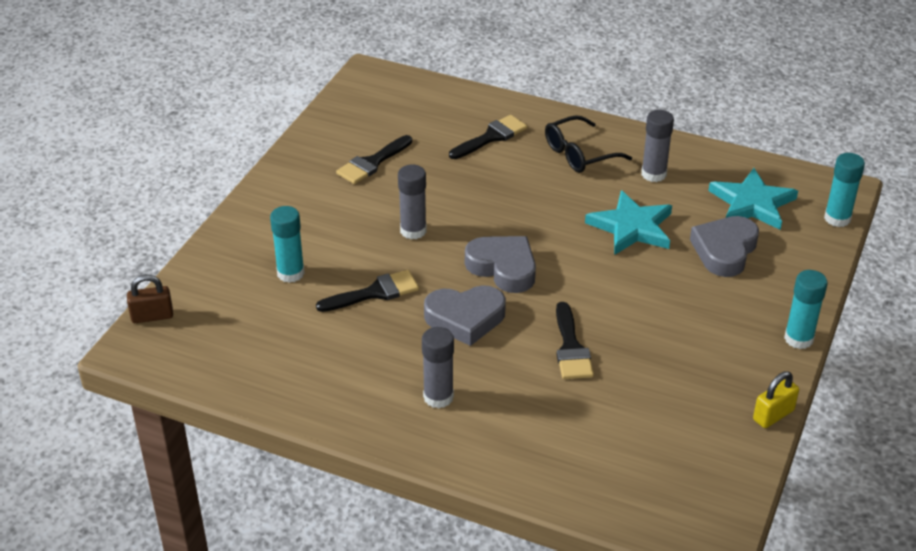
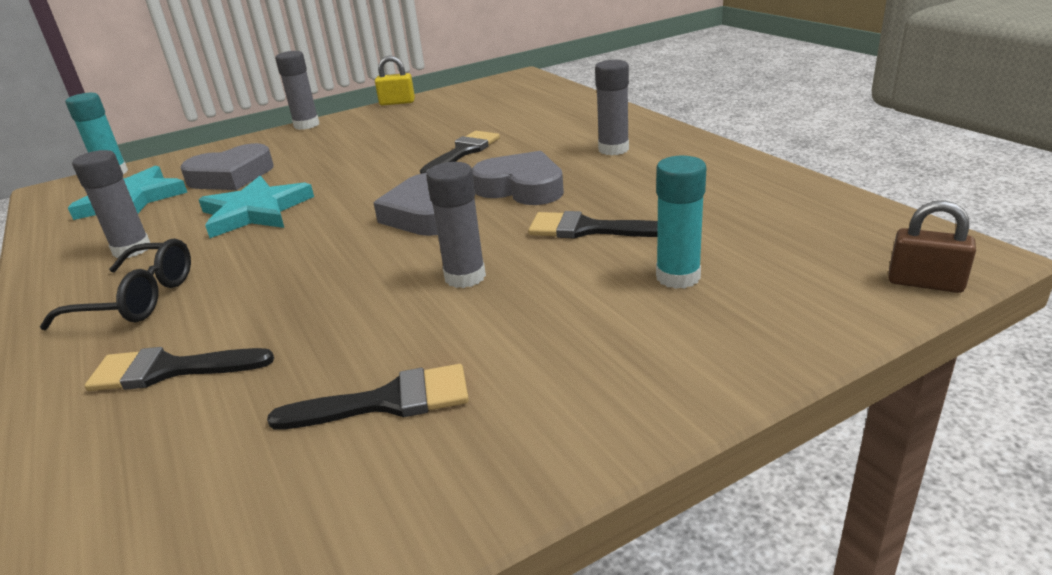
camera: 140 degrees left, 10 degrees down
(798, 339) = (306, 125): turquoise glue stick -> grey glue stick

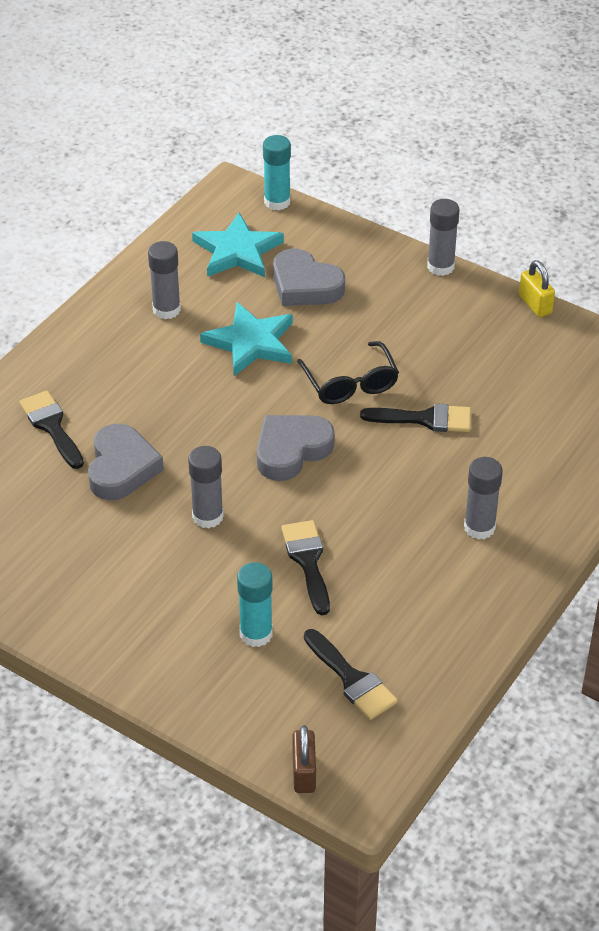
camera: 60 degrees right, 15 degrees up
(137, 299) = (110, 359): black glasses -> black glasses (350, 383)
(387, 401) = (65, 539): black brush -> black brush (352, 679)
(521, 187) = (365, 491): grey heart -> grey heart (121, 468)

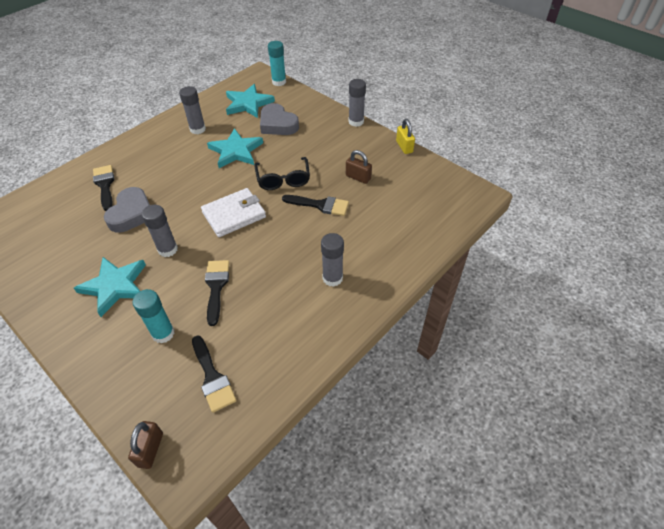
camera: 10 degrees right, 5 degrees up
(151, 579) = (115, 286): none -> turquoise star
(291, 450) = (234, 215): grey heart -> white wallet
(472, 366) = (358, 177): none -> brown padlock

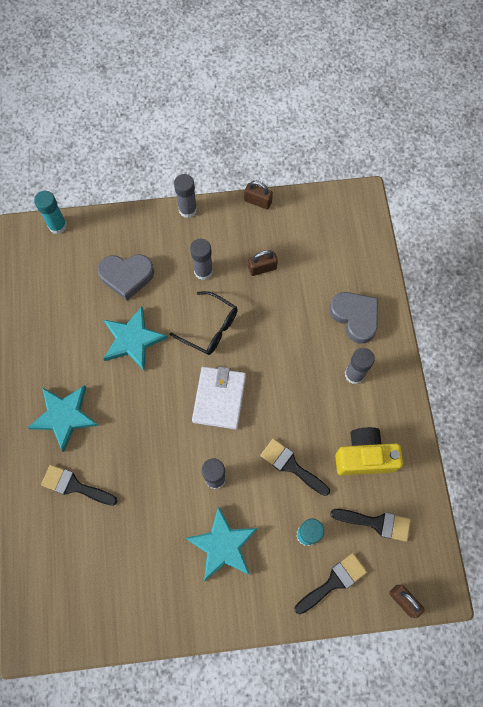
camera: 50 degrees left, 20 degrees up
(131, 213) = (140, 483): grey heart -> grey heart (355, 317)
(197, 129) = (64, 351): grey glue stick -> grey glue stick (203, 271)
(248, 104) = (67, 279): turquoise star -> turquoise star (64, 416)
(267, 330) = (364, 456): none -> yellow camera
(320, 205) = (268, 323): black brush -> black brush (333, 582)
(404, 147) = (258, 201): yellow padlock -> brown padlock

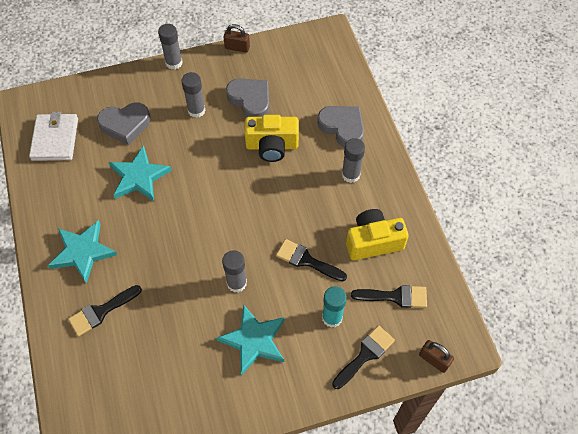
camera: 10 degrees left, 10 degrees down
(57, 225) = (54, 92): turquoise glue stick -> none
(74, 486) = (101, 311): black brush -> black brush turned 45 degrees counterclockwise
(210, 328) = (210, 156): black glasses -> none
(219, 398) = (229, 214): white wallet -> white wallet (55, 139)
(262, 268) = (250, 100): brown padlock -> grey heart
(276, 326) = (272, 146): none -> yellow camera

